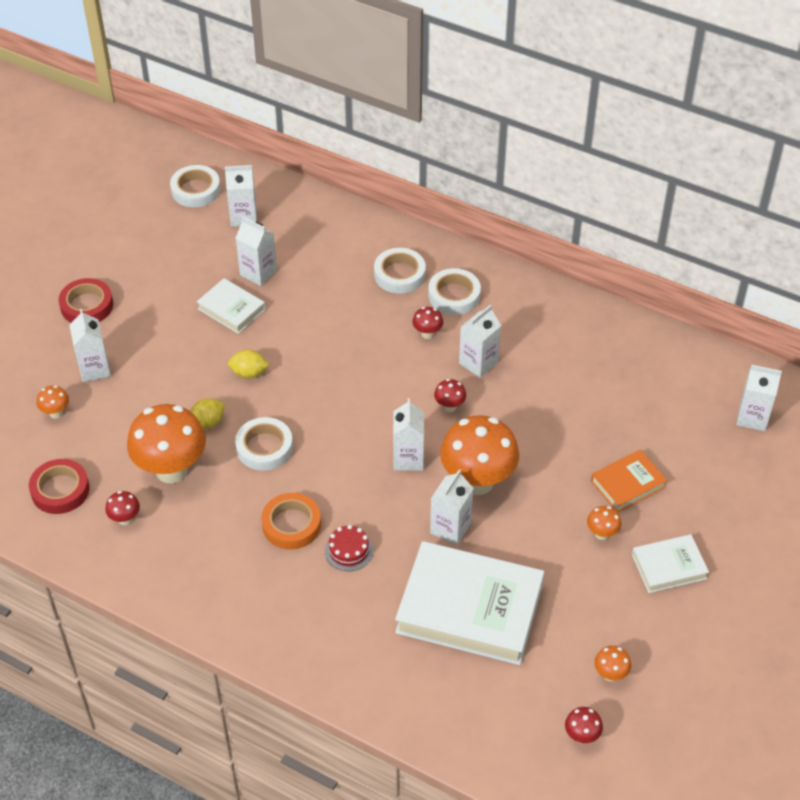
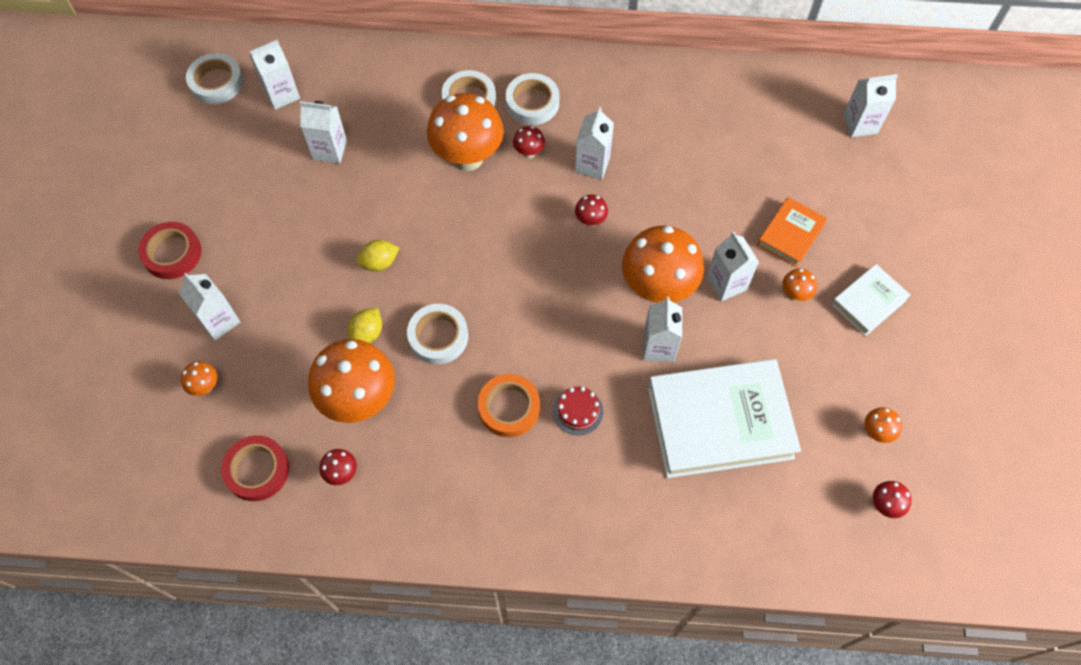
camera: 25 degrees left, 15 degrees up
(231, 309) = (324, 200): white book -> none
(371, 319) = (468, 157): none -> orange mushroom
(408, 458) = (581, 291): white carton -> white carton (726, 283)

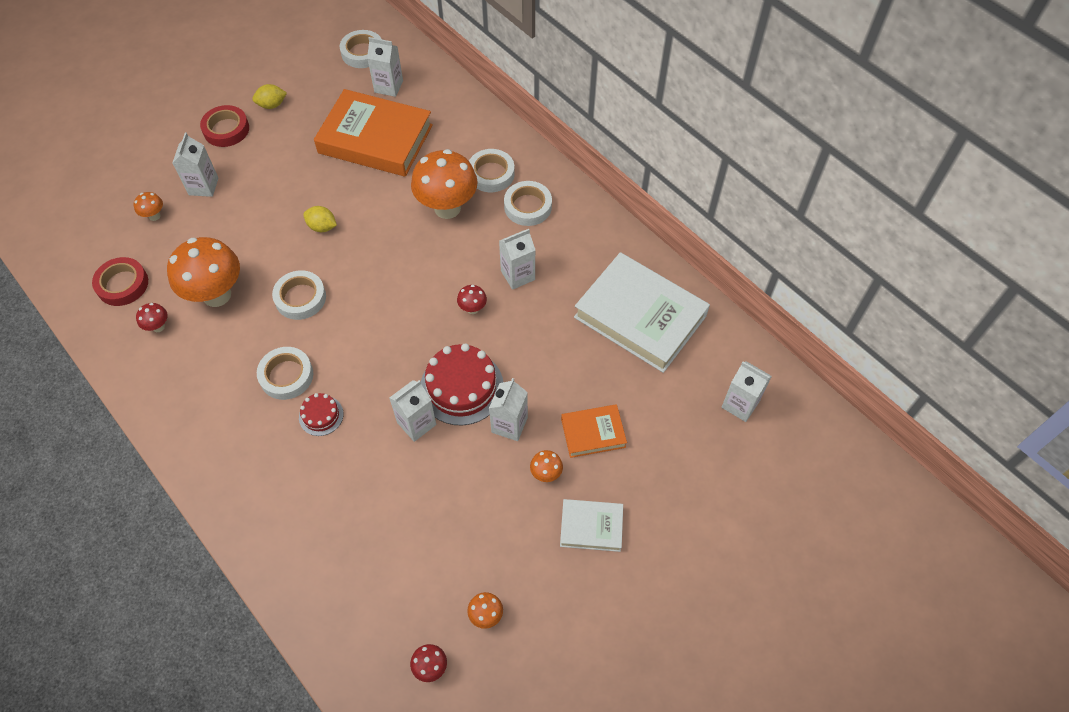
camera: 45 degrees right, 5 degrees down
(329, 150) = (375, 139): white carton -> orange book
(367, 333) = (266, 261): yellow lemon -> yellow lemon (272, 105)
(509, 407) = (286, 376): orange tape -> white tape
(529, 152) = (487, 235): red mushroom -> none
(657, 288) = (461, 387): orange mushroom -> red cake
(719, 421) = (395, 506): white book -> white book (640, 316)

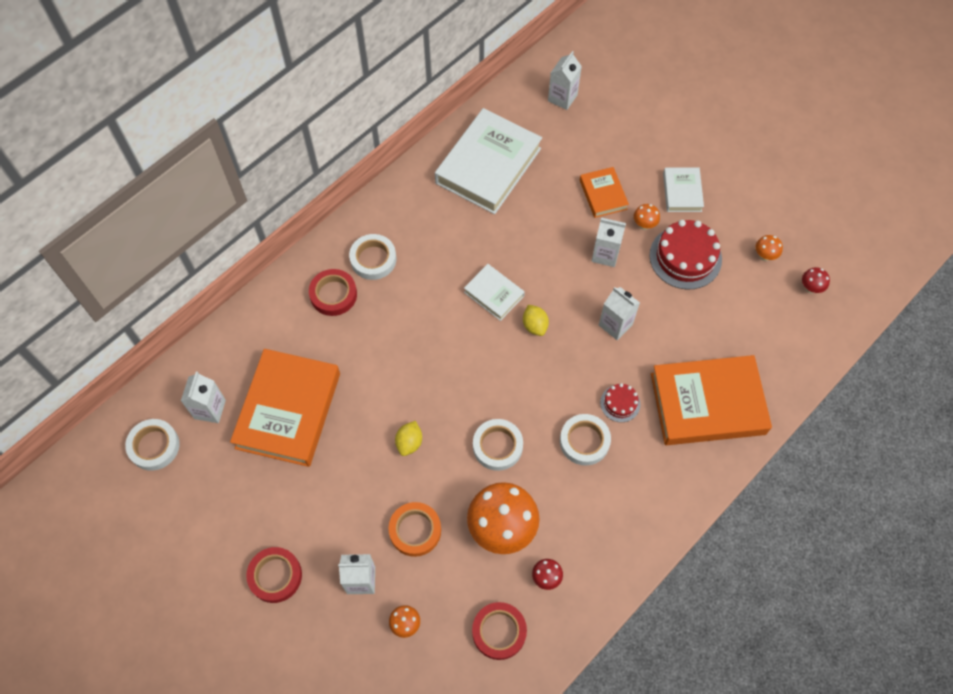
camera: 95 degrees left, 5 degrees up
(236, 227) = (415, 530): none -> orange tape
(272, 105) = (236, 532): yellow lemon -> yellow lemon (535, 325)
(299, 507) = (707, 404): none -> orange book
(447, 208) = (378, 329): orange mushroom -> none
(461, 387) = (575, 294): red cake -> red cake (685, 257)
(472, 309) = (494, 294): red mushroom -> white book
(491, 174) = (333, 294): white tape -> red tape
(518, 275) = (453, 261): white carton -> none

